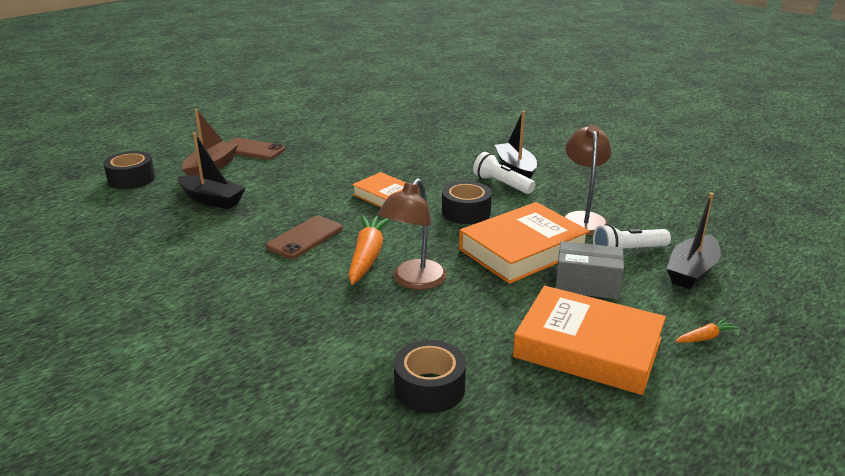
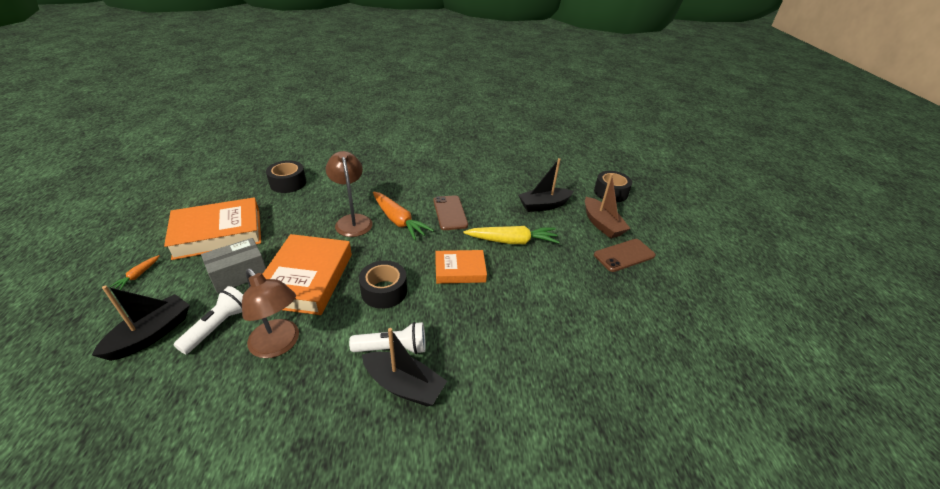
camera: 130 degrees right, 10 degrees up
(305, 192) = (512, 241): none -> yellow carrot
(691, 271) = (151, 334): black boat -> black boat turned 45 degrees clockwise

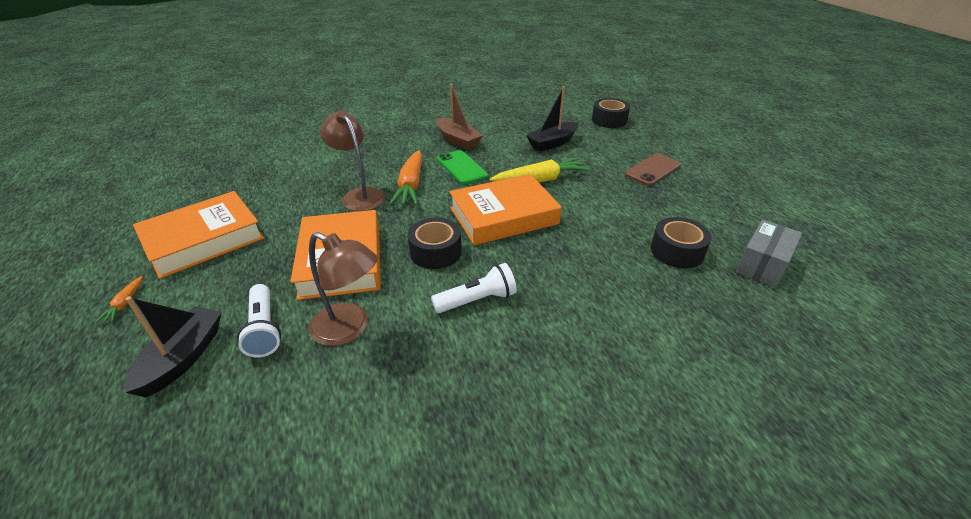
camera: 15 degrees left, 0 degrees up
(218, 326) = (264, 329): white flashlight -> white flashlight turned 150 degrees clockwise
(239, 274) = (257, 274): grey box -> grey box (762, 265)
(288, 183) = (259, 174): black tape -> black tape (677, 251)
(398, 221) = (411, 185): orange carrot -> orange carrot turned 60 degrees clockwise
(404, 385) = (510, 330): black boat -> none
(450, 213) = (461, 167): brown phone -> green phone
(460, 270) = (503, 216): orange book -> orange book, size x1.69
(602, 224) = (617, 148): brown boat -> brown boat (458, 140)

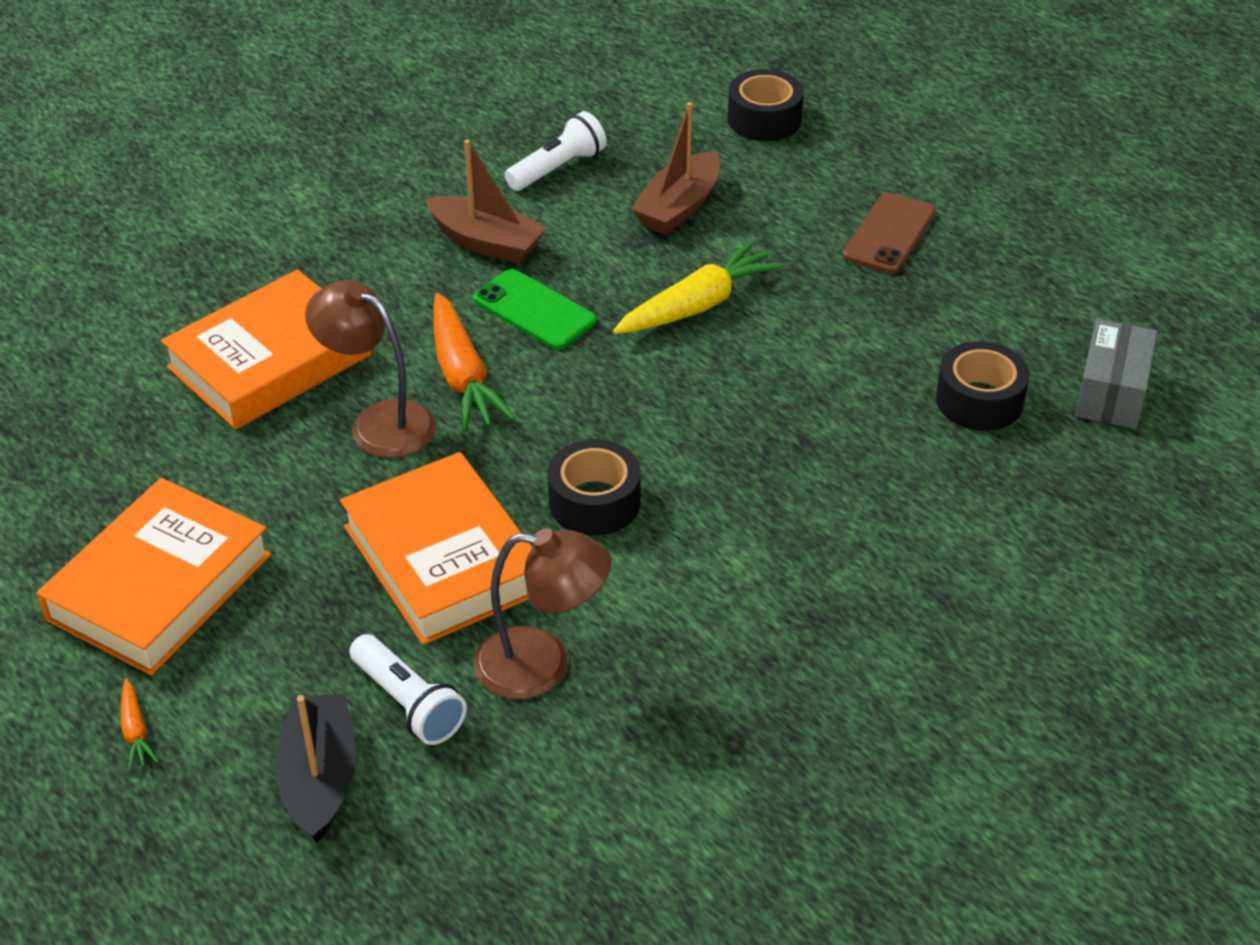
camera: 20 degrees left, 5 degrees up
(477, 300) = (710, 567): white flashlight -> white flashlight (558, 168)
(503, 216) = (671, 401): orange book -> orange book (270, 361)
(552, 143) = (679, 207): black boat -> brown boat

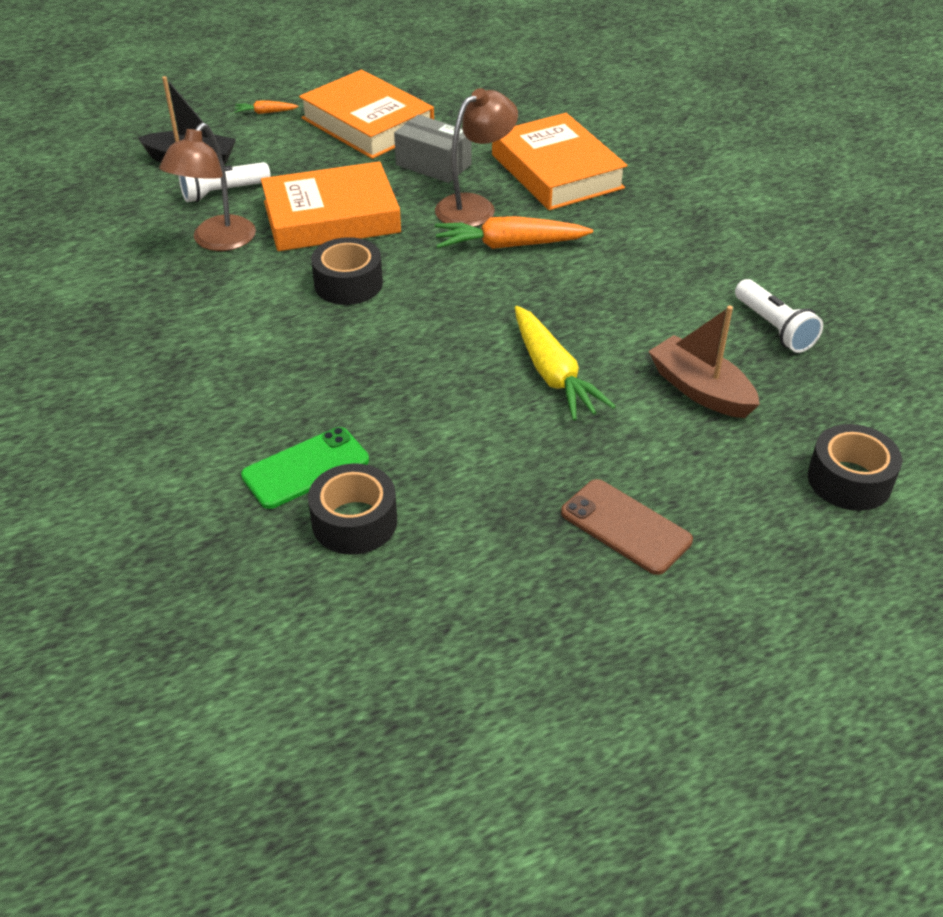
camera: 105 degrees right, 0 degrees up
(486, 242) = (671, 276): brown boat -> none
(534, 310) = (575, 287): green phone -> green phone (305, 468)
(1111, 393) = (319, 627): grey box -> grey box (433, 165)

